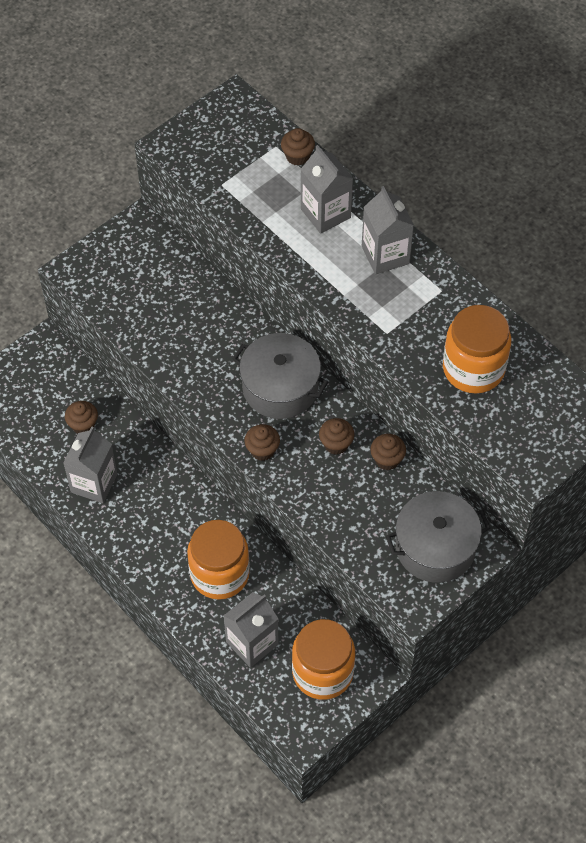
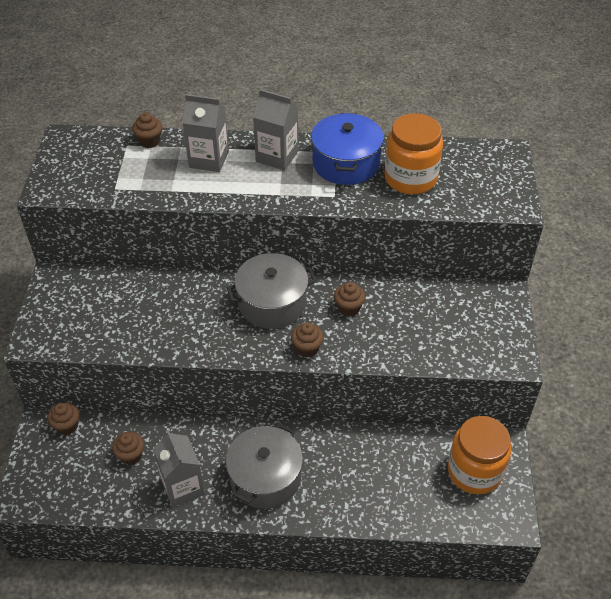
camera: 45 degrees left, 10 degrees down
(219, 574) = (338, 469): orange jar -> none
(252, 643) = (411, 494): grey carton -> none
(387, 459) = (390, 292): brown cupcake -> brown cupcake (67, 426)
(435, 547) = (481, 318): grey pot -> grey pot (265, 477)
(436, 308) = (346, 163): none -> blue pot

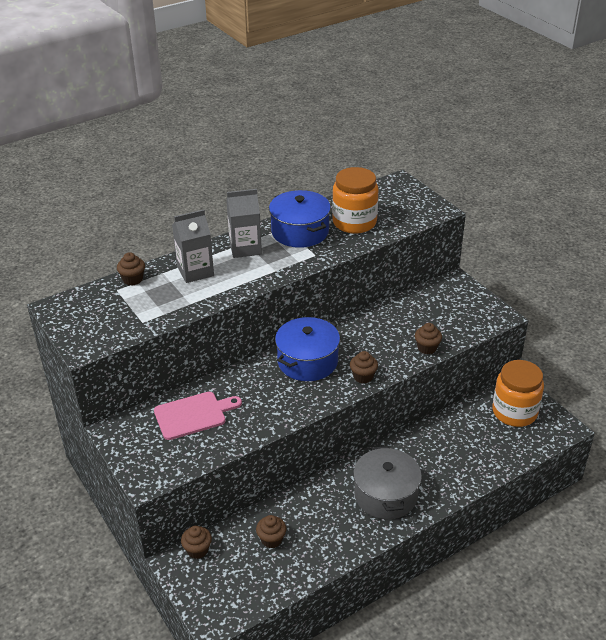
camera: 35 degrees left, 10 degrees down
(126, 300) = (193, 415): none -> pink cutting board
(183, 487) = (333, 536): grey carton -> none
(272, 303) = (307, 361): grey pot -> blue pot
(348, 308) = (364, 338): brown cupcake -> brown cupcake (427, 348)

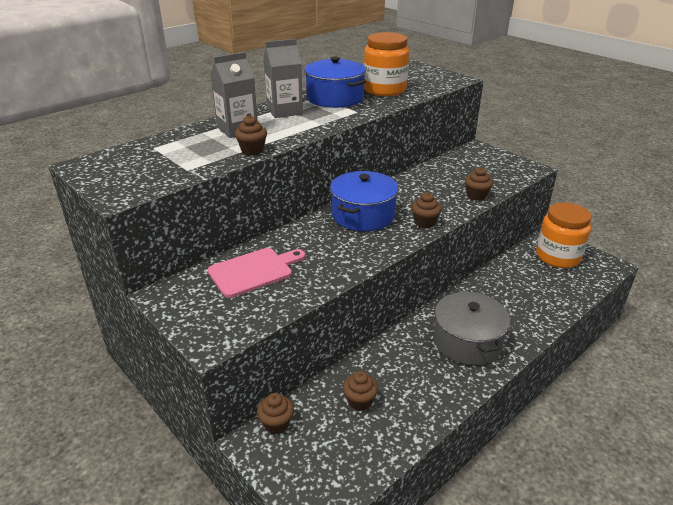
camera: 10 degrees left, 5 degrees down
(133, 279) = (170, 139): brown cupcake -> brown cupcake (252, 150)

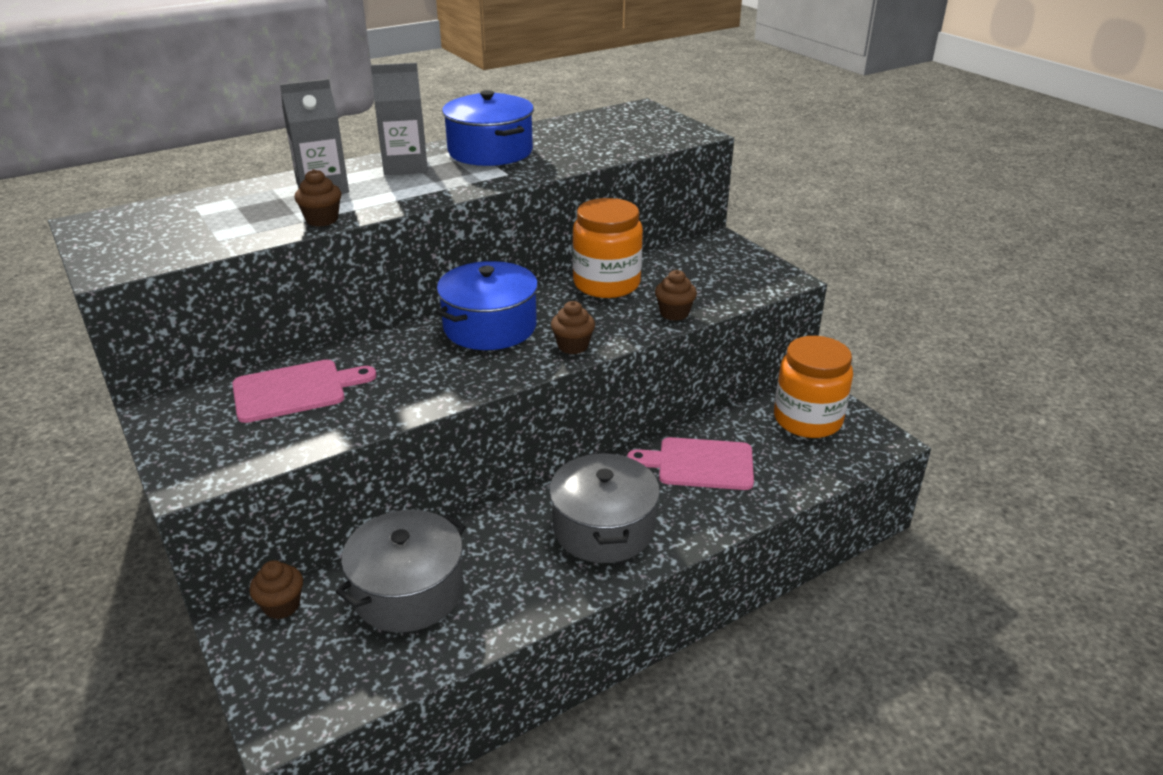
camera: 10 degrees right, 0 degrees up
(359, 401) = (408, 591): brown cupcake -> grey pot
(384, 90) = (571, 143): orange jar -> orange jar (606, 284)
(506, 292) = (699, 464): none -> pink cutting board

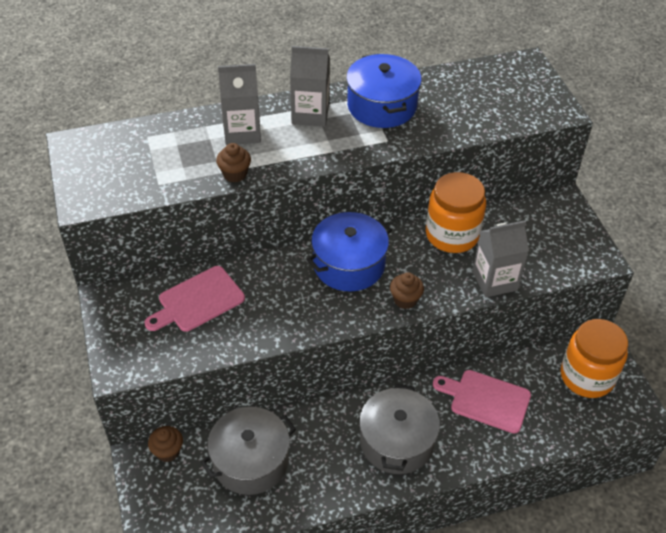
camera: 15 degrees right, 15 degrees up
(295, 390) = (197, 301): pink cutting board -> pink cutting board turned 150 degrees clockwise
(674, 313) = (494, 281): brown cupcake -> grey carton

